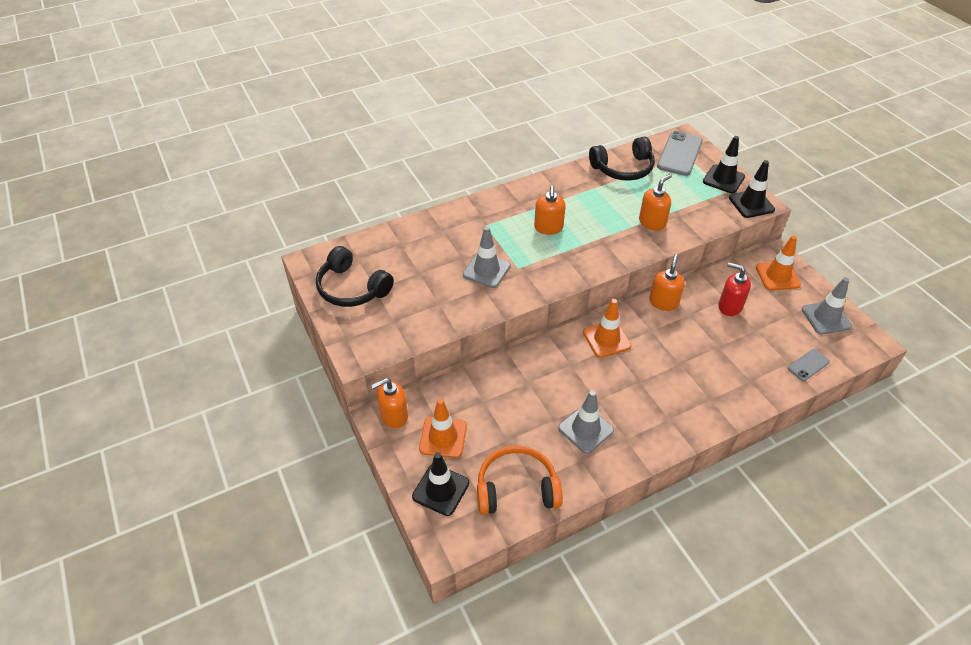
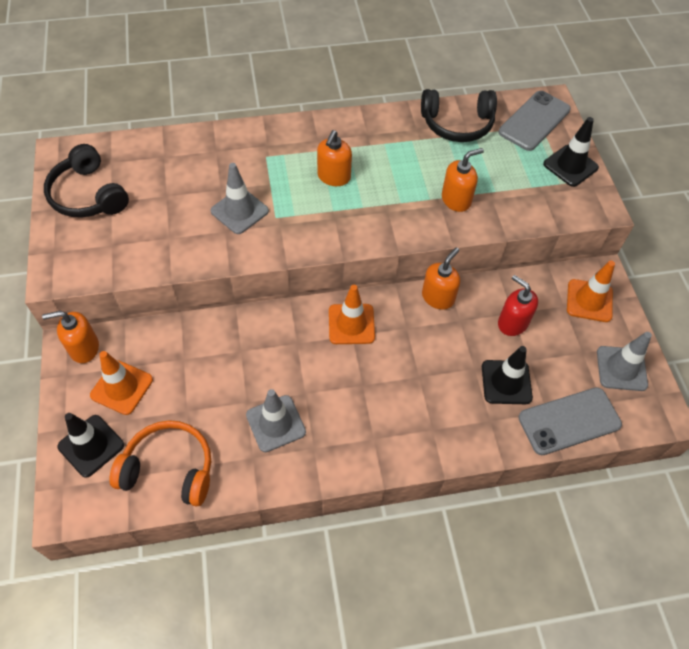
camera: 15 degrees right, 10 degrees up
(751, 204) = (588, 206): black traffic cone -> black traffic cone (506, 382)
(808, 365) = (569, 421): grey phone -> grey phone, size x1.87

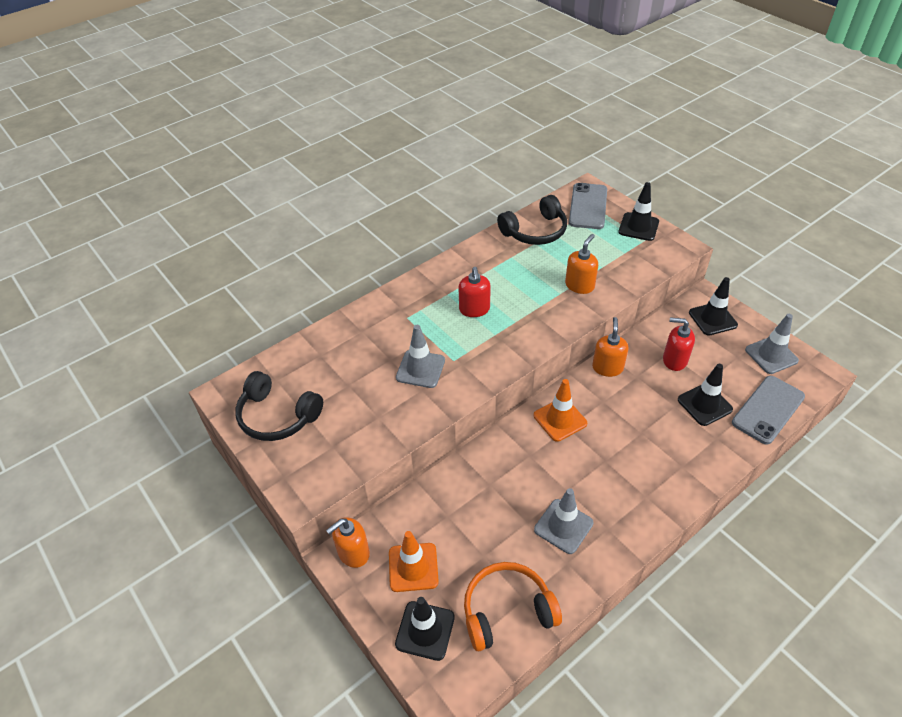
camera: 25 degrees left, 10 degrees down
(334, 177) = (474, 309): orange soap dispenser -> red soap dispenser
(589, 301) = (712, 319): orange traffic cone -> black traffic cone

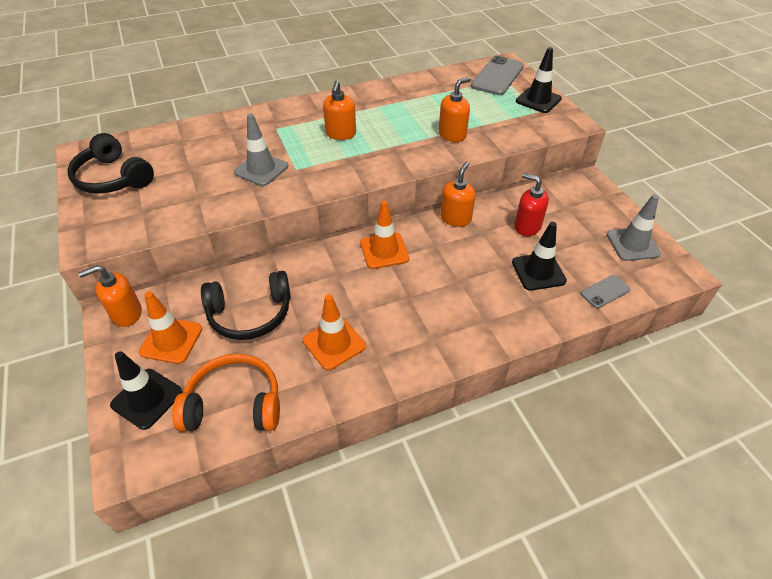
camera: 15 degrees right, 0 degrees up
(474, 309) = (340, 134): red soap dispenser -> orange soap dispenser
(535, 231) = (435, 86): black headphones -> black headphones (250, 314)
(563, 526) = (334, 343): grey traffic cone -> orange traffic cone
(712, 319) = (585, 200): black traffic cone -> none
(768, 410) = (605, 292): grey phone -> grey phone, size x0.53

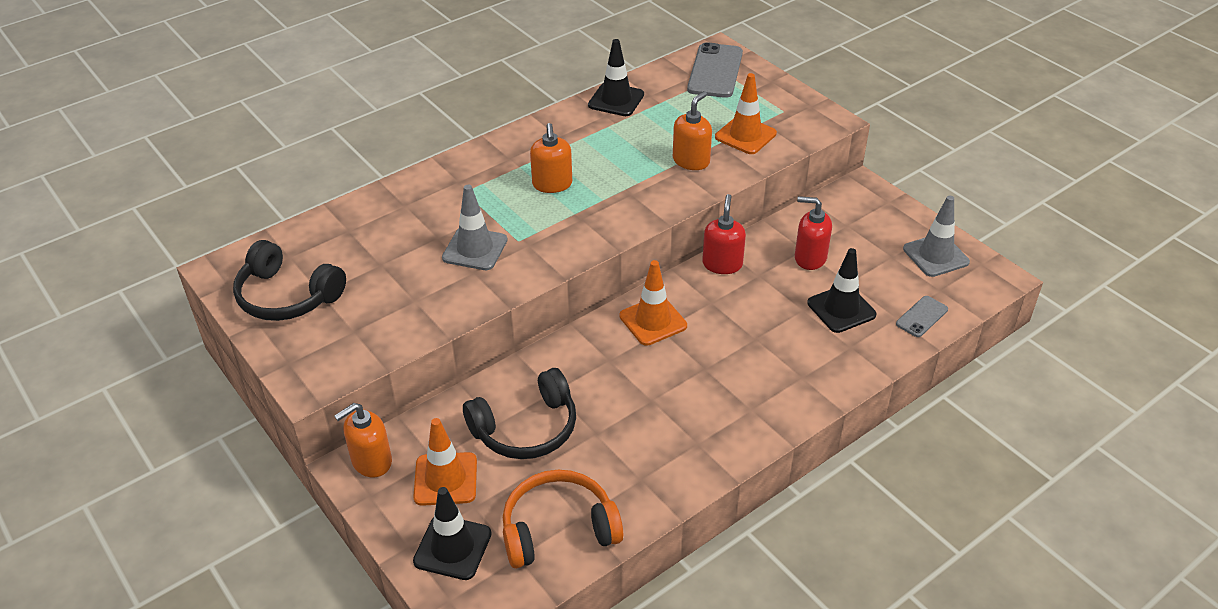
camera: 15 degrees left, 5 degrees down
(334, 343) = (641, 439): orange traffic cone -> orange traffic cone (745, 135)
(455, 218) = (722, 264): orange soap dispenser -> red soap dispenser
(538, 100) = (777, 96): black traffic cone -> black traffic cone (616, 100)

